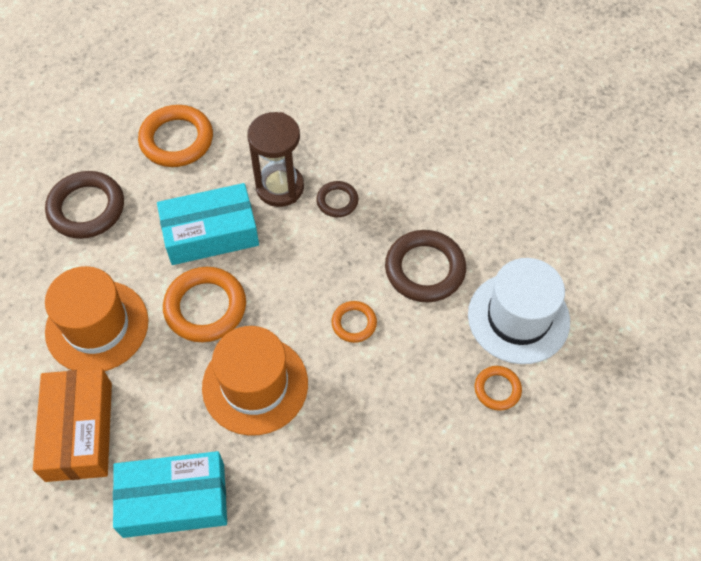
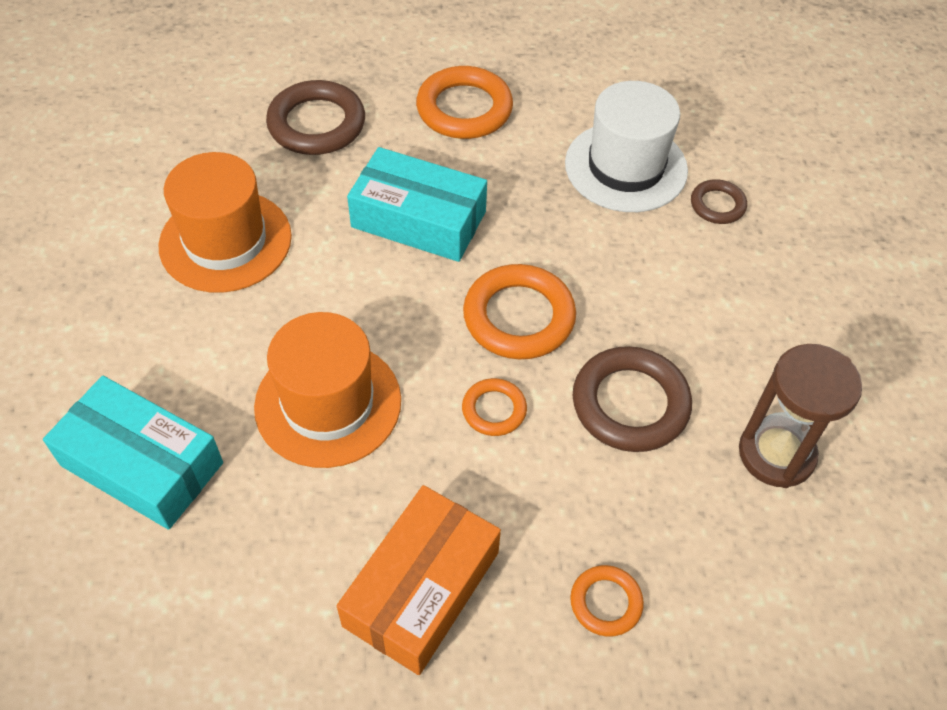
camera: 35 degrees right, 5 degrees down
(79, 431) = (117, 331): orange box -> orange box (421, 588)
(205, 307) = (347, 290): orange ring -> orange ring (519, 317)
(280, 187) = (534, 216): brown hourglass -> brown hourglass (776, 454)
(337, 201) = (587, 268): brown ring -> brown ring (717, 205)
(518, 318) = (705, 536): white hat -> white hat (626, 167)

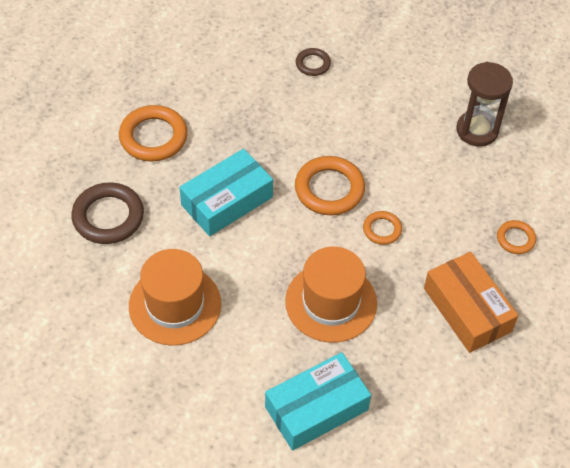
camera: 60 degrees left, 0 degrees up
(626, 167) = (257, 87): white hat -> none
(630, 404) = (414, 171): brown ring -> none

